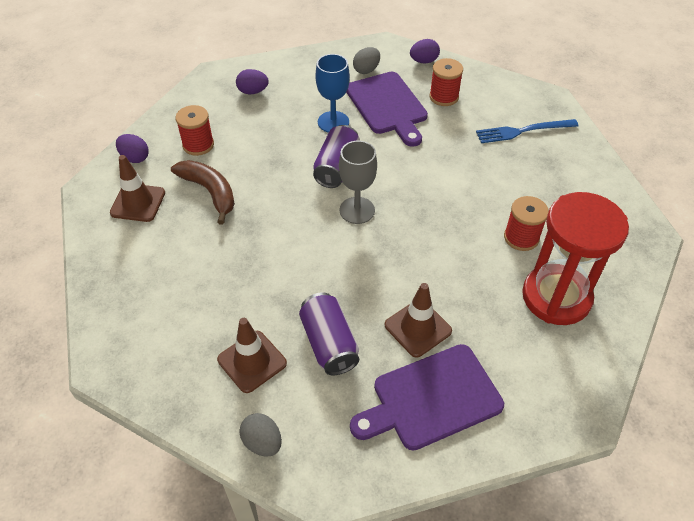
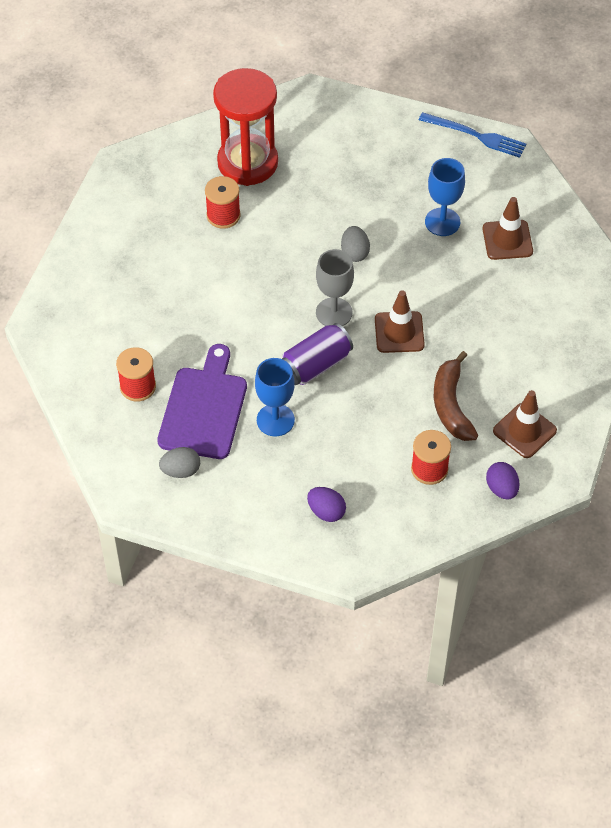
camera: 145 degrees left, 5 degrees up
(262, 442) = (532, 188): grey egg -> grey egg (354, 253)
(329, 343) = (442, 222): purple can -> blue goblet
(418, 328) = (369, 197): brown traffic cone -> brown traffic cone (399, 332)
(423, 61) = (108, 446): purple egg -> none
(431, 398) = (400, 152): purple cutting board -> none
(523, 131) = (108, 305): blue fork -> blue fork (475, 135)

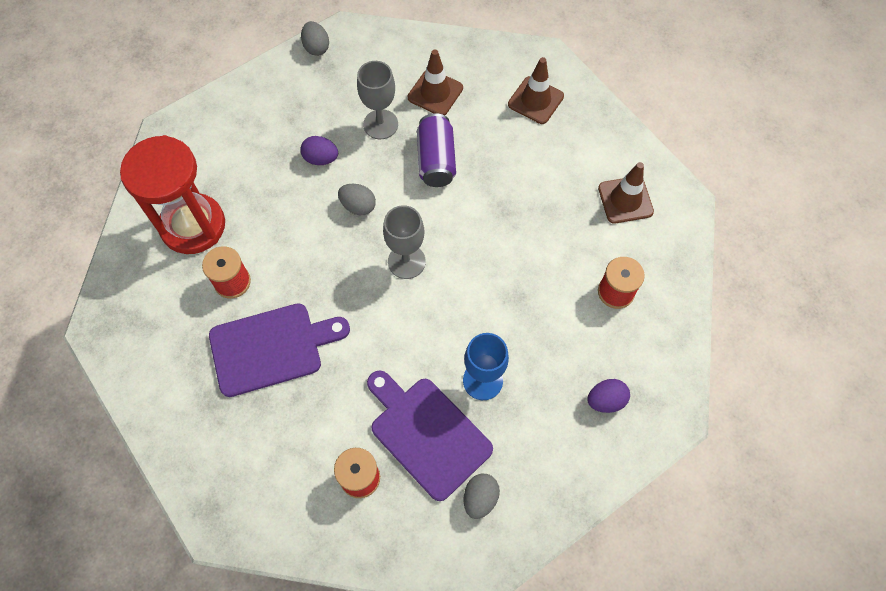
camera: 55 degrees left, 10 degrees up
(191, 272) = (271, 348): none -> purple cutting board
(315, 365) = (449, 310): purple can -> purple can (436, 160)
(399, 332) = (464, 226): brown traffic cone -> brown traffic cone (535, 100)
(442, 222) = (380, 124): blue goblet -> grey goblet
(451, 405) = (564, 235): brown banana -> none
(475, 135) = (316, 47): blue fork -> grey egg
(501, 488) = (669, 252): purple egg -> purple egg (321, 158)

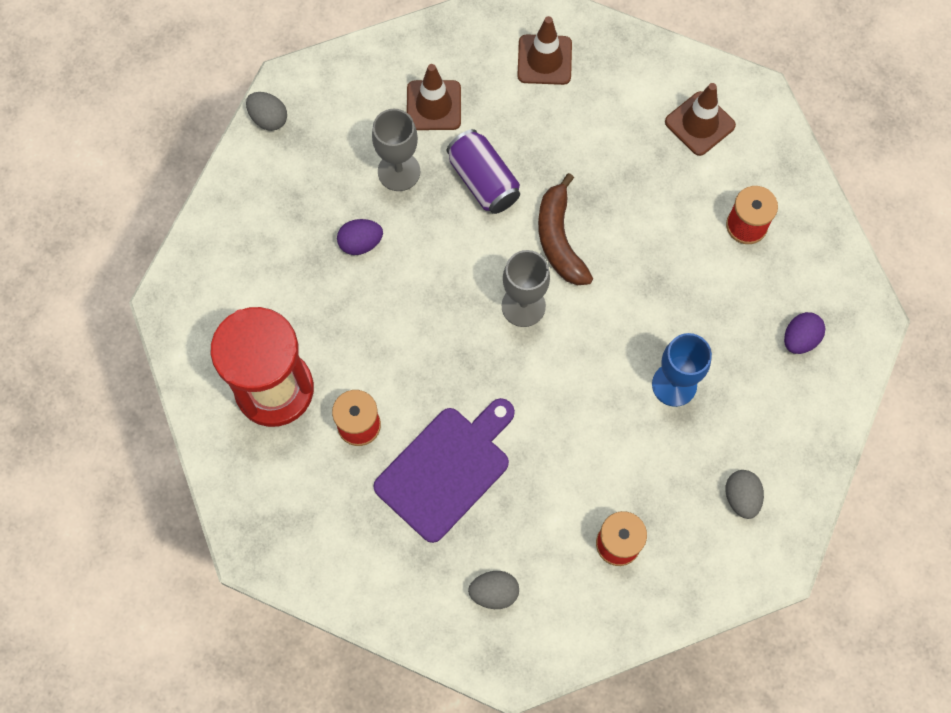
camera: 30 degrees left, 5 degrees up
(358, 206) = (435, 274): grey egg -> grey egg (494, 592)
(427, 433) = (654, 465): purple cutting board -> none
(464, 228) = (559, 239): none -> brown banana

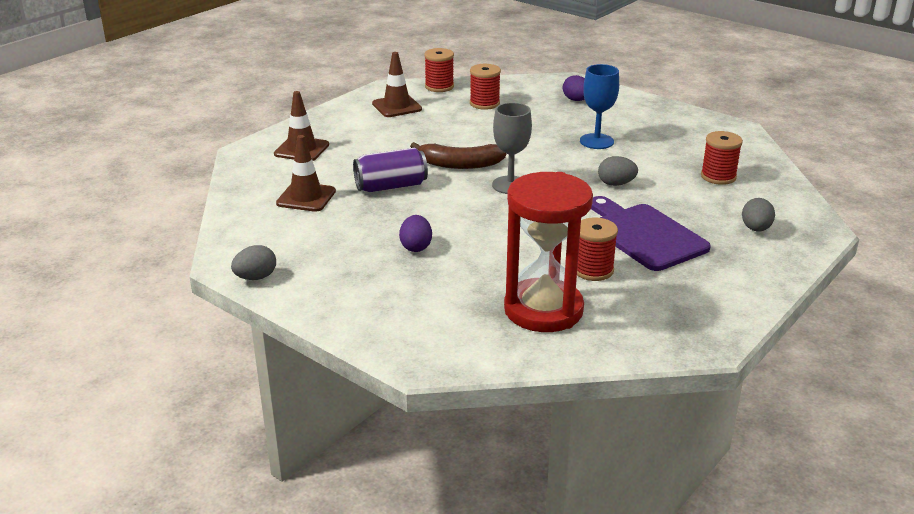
camera: 75 degrees left, 40 degrees down
(399, 171) = (357, 220): grey goblet -> none
(741, 497) = (688, 132): grey egg -> grey egg (616, 184)
(782, 156) = (439, 87): none -> red spool

